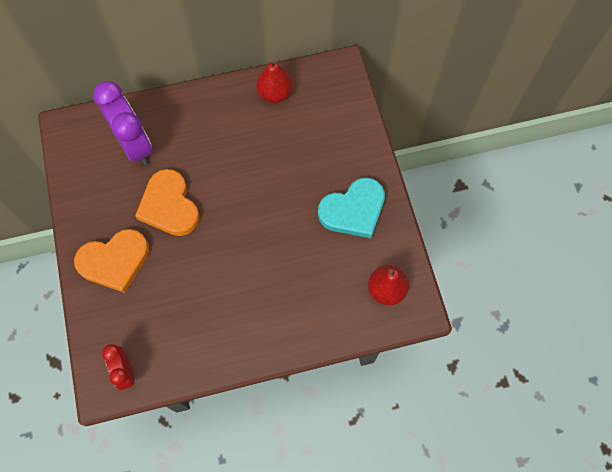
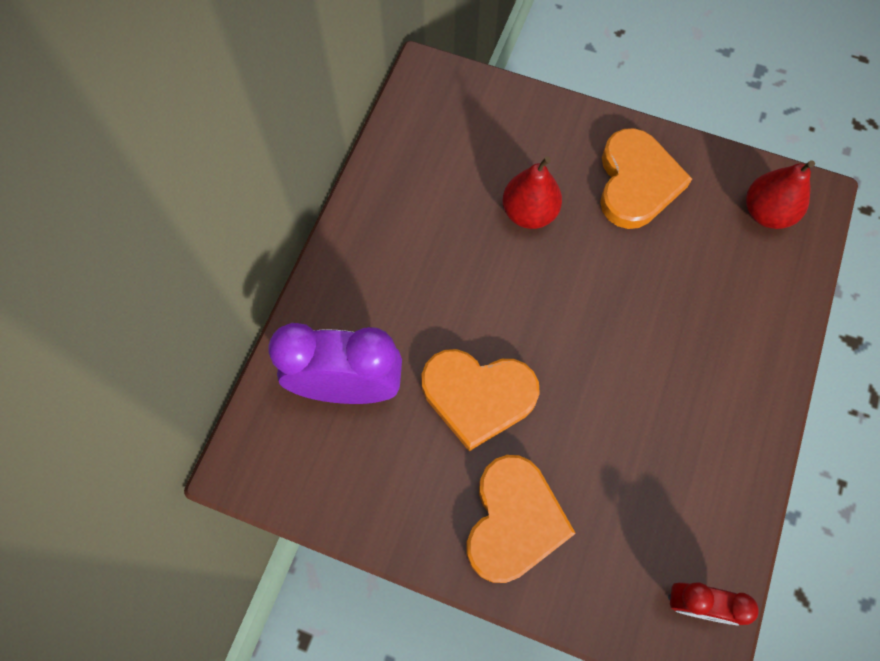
camera: 55 degrees left, 0 degrees up
(274, 93) = (405, 168): red pear -> red pear (529, 212)
(353, 210) = (636, 182): turquoise heart -> orange heart

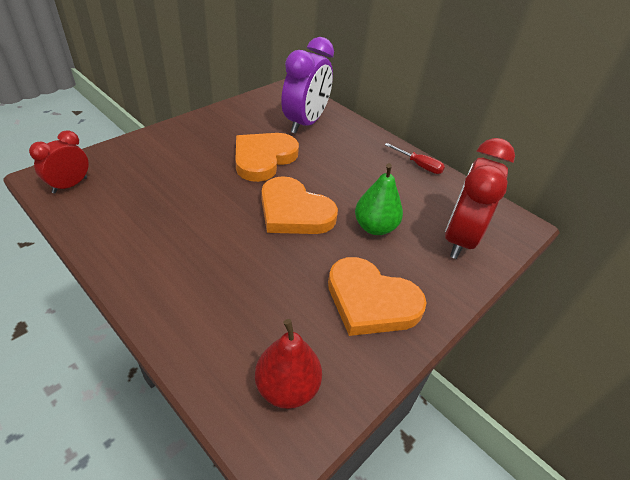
camera: 110 degrees right, 25 degrees down
(370, 200) = (419, 165): none -> red screwdriver
(492, 128) = (459, 238): none -> red clock
(514, 521) = (186, 145): orange heart -> orange heart (294, 211)
(529, 212) = (375, 227): red pear -> green pear

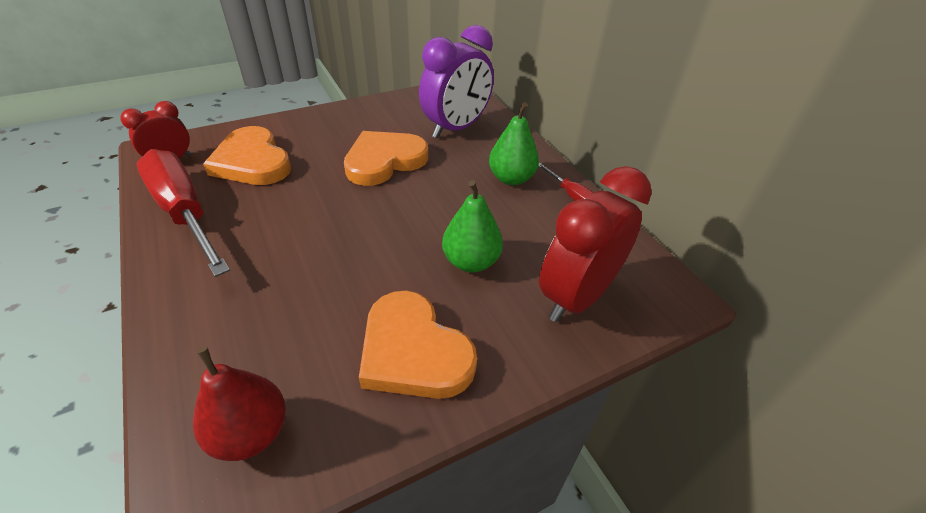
camera: 20 degrees right, 0 degrees up
(116, 230) = (184, 213): none -> red screwdriver
(294, 211) = (383, 226): orange heart -> orange heart (252, 162)
(369, 158) = (511, 178): none -> green pear

